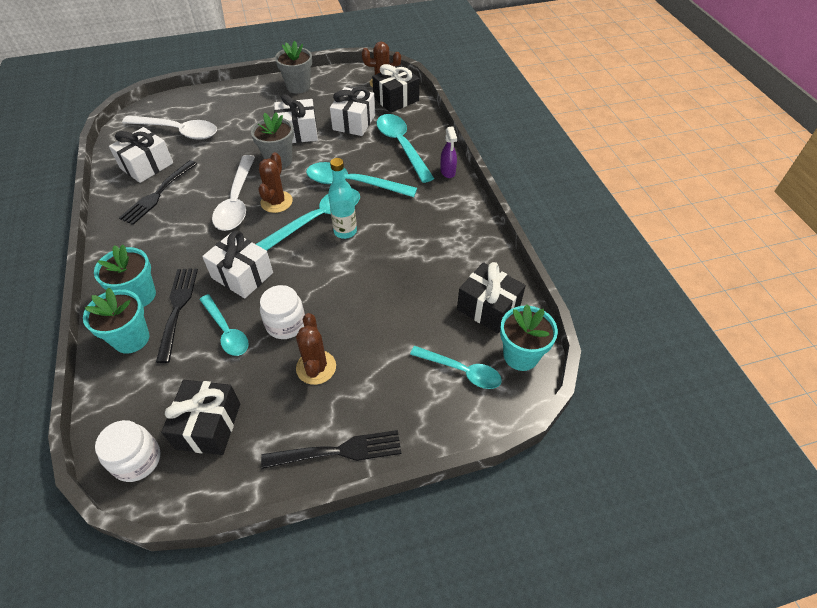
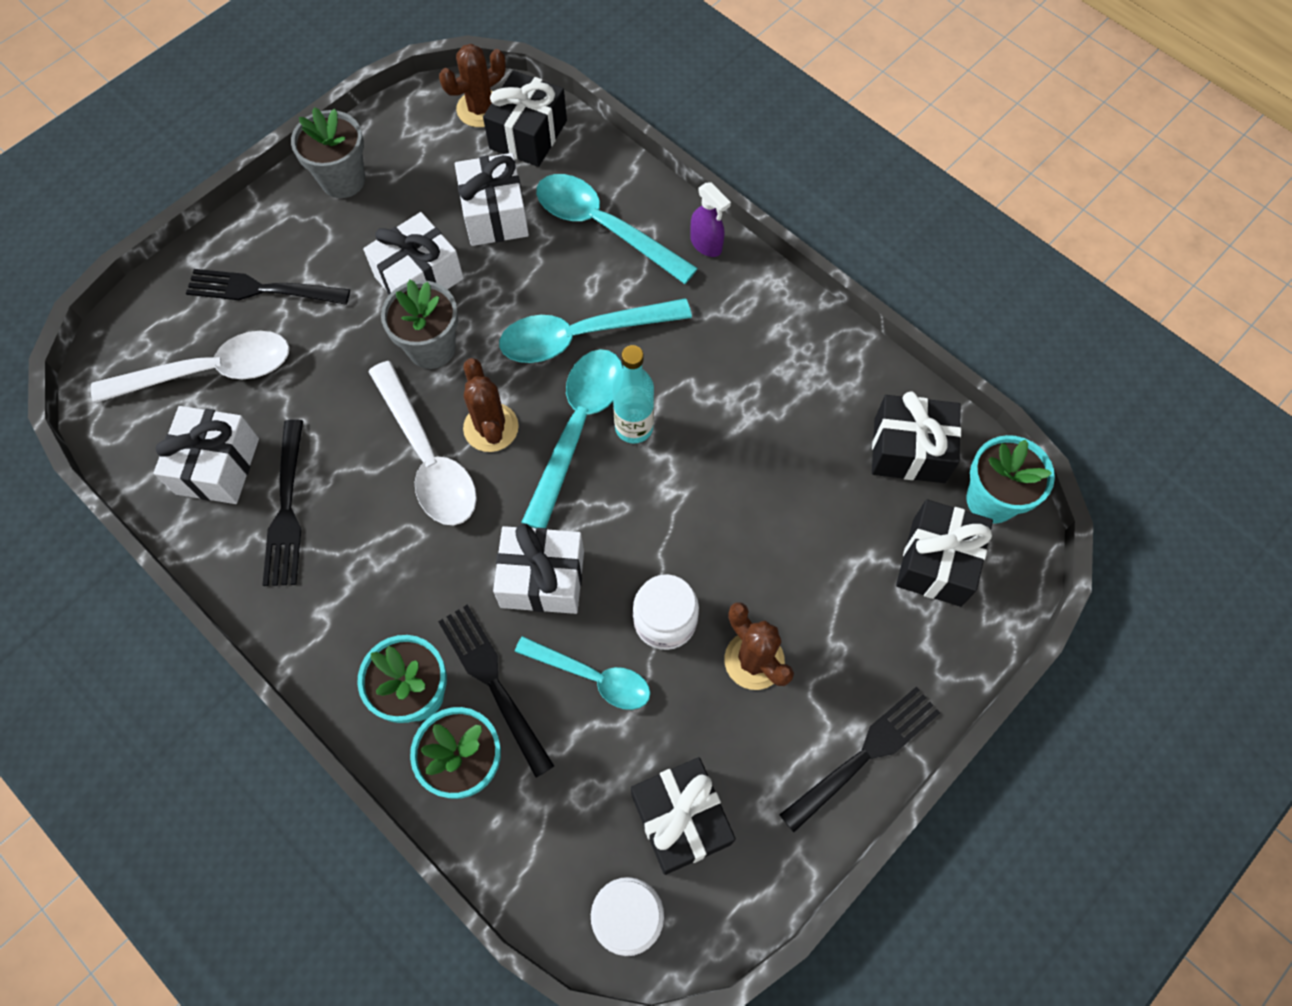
camera: 30 degrees left, 15 degrees up
(228, 111) = (263, 289): none -> black fork
(462, 371) = (936, 562): turquoise spoon -> black gift

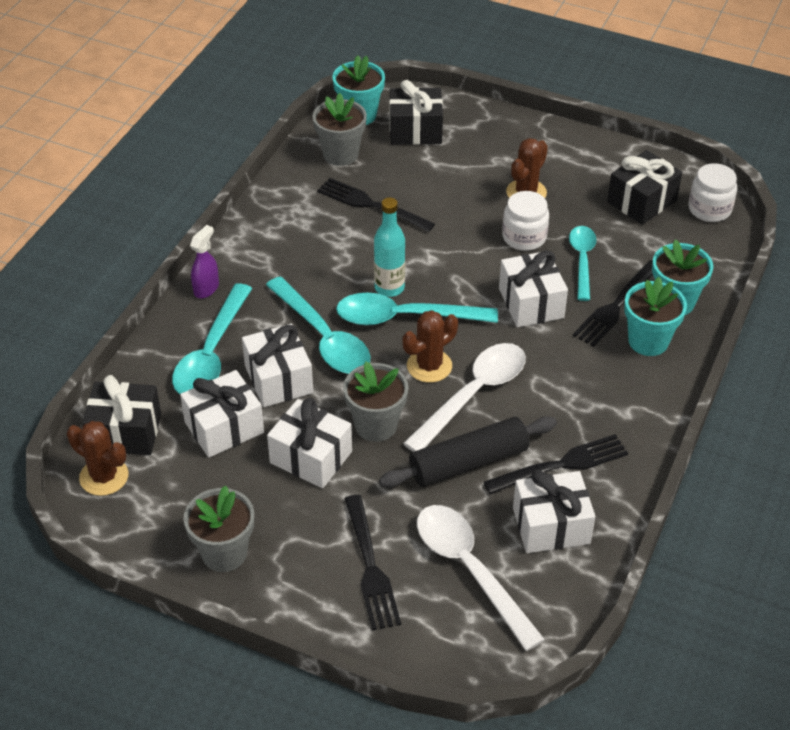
camera: 110 degrees left, 20 degrees down
(338, 418) = (468, 462): none -> black rolling pin
(538, 277) = (278, 379): none -> white gift
(864, 756) = (555, 138): black fork -> black fork (372, 205)
(909, 450) = (340, 154): black gift -> grey flower pot

